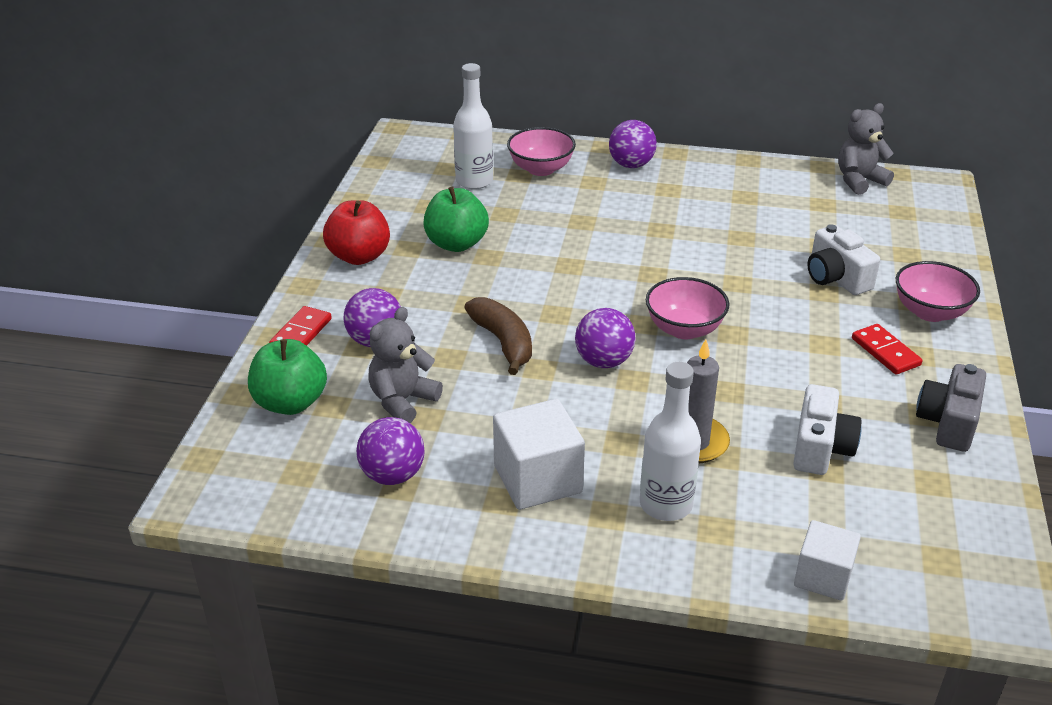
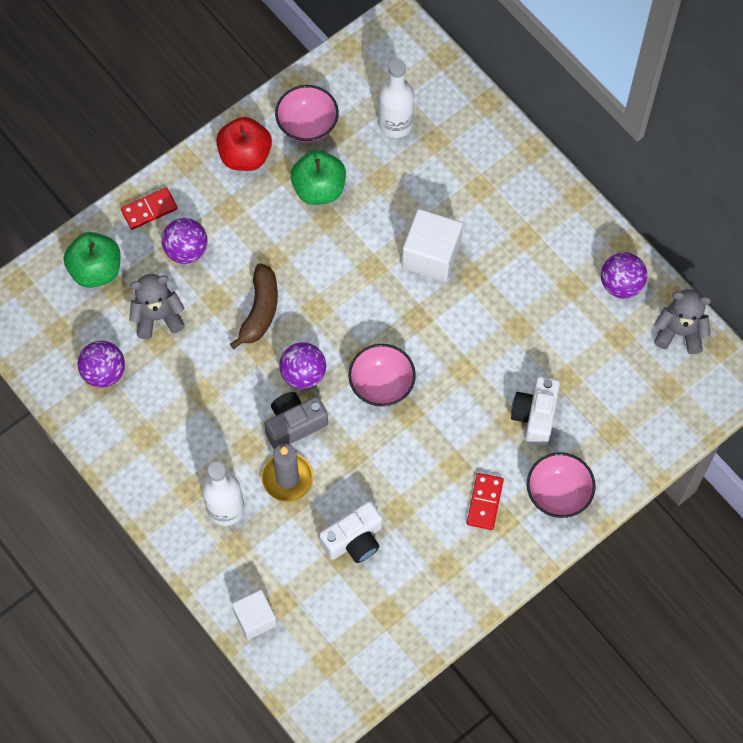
camera: 40 degrees right, 30 degrees up
(537, 479) = (176, 436): white cube -> white cube (431, 255)
(541, 169) = (457, 144): pink bowl -> pink bowl (307, 125)
(631, 165) = (528, 187): purple ball -> purple ball (621, 284)
(948, 423) = (451, 583): grey camera -> grey camera (294, 424)

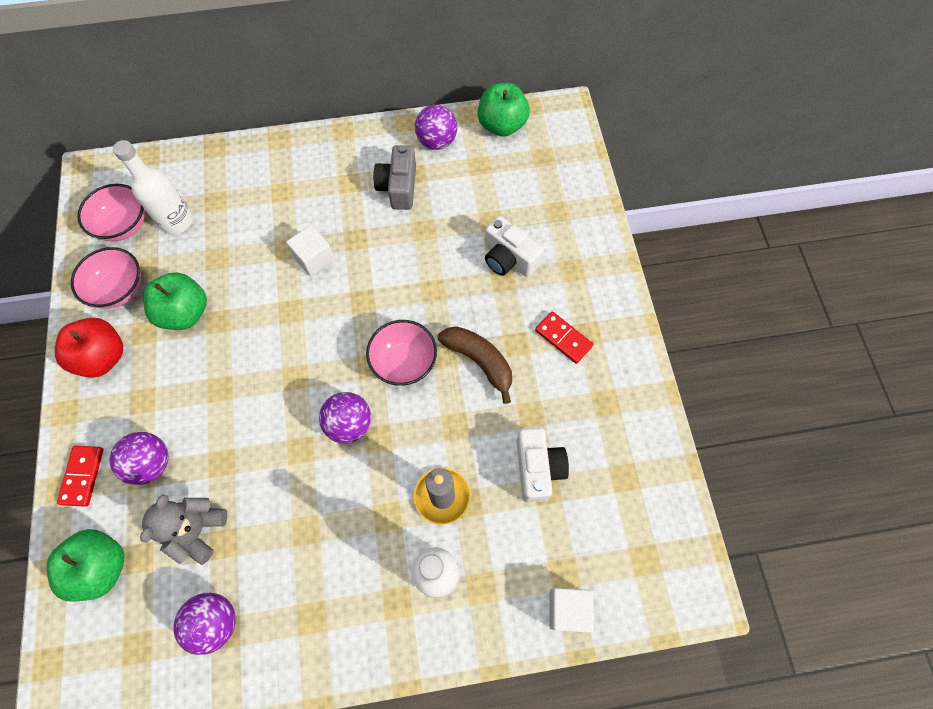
camera: 60 degrees left, 0 degrees up
(260, 311) = (261, 428): brown banana -> brown banana (479, 361)
(294, 424) = (393, 460): grey camera -> grey camera (398, 187)
(431, 255) = (314, 258): white cube -> white cube, size x0.65
(558, 493) = (587, 278): pink bowl -> pink bowl (124, 225)
(679, 332) = (502, 125): grey teddy bear -> green apple

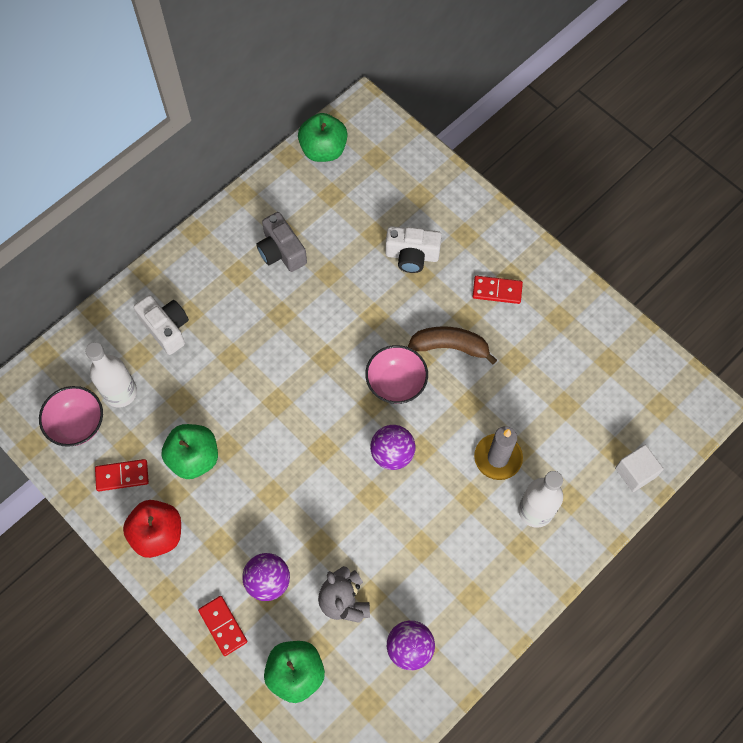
camera: 35 degrees left, 0 degrees up
(119, 289) = (122, 476): pink bowl -> red domino
(314, 258) = (261, 350): white cube -> none
(436, 141) = (281, 195): purple ball -> none
(537, 468) = (548, 394): white camera -> white camera (166, 328)

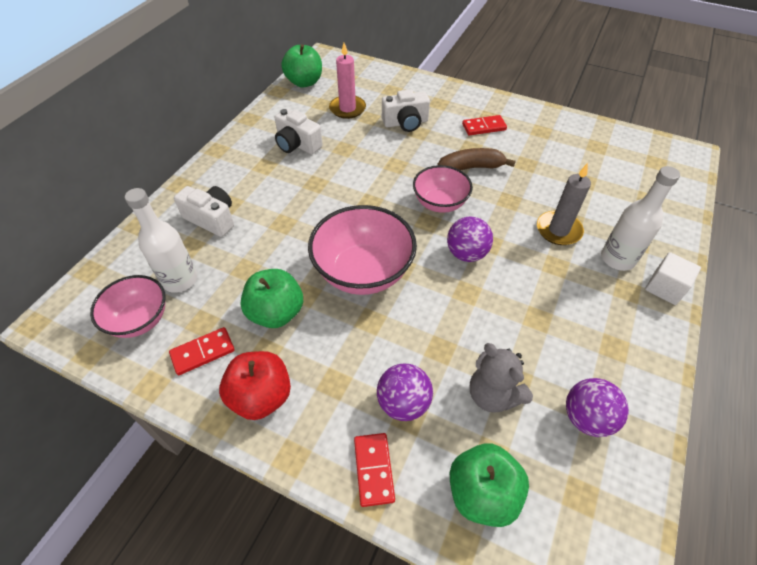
camera: 20 degrees left, 15 degrees down
(223, 626) = (374, 469): red domino -> red domino turned 45 degrees clockwise
(281, 251) = (297, 144): grey camera -> white camera
(286, 441) = (363, 272): none -> pink bowl
(356, 211) = (347, 109): none -> pink candle
(635, 472) = (673, 208): white cube -> white cube (665, 288)

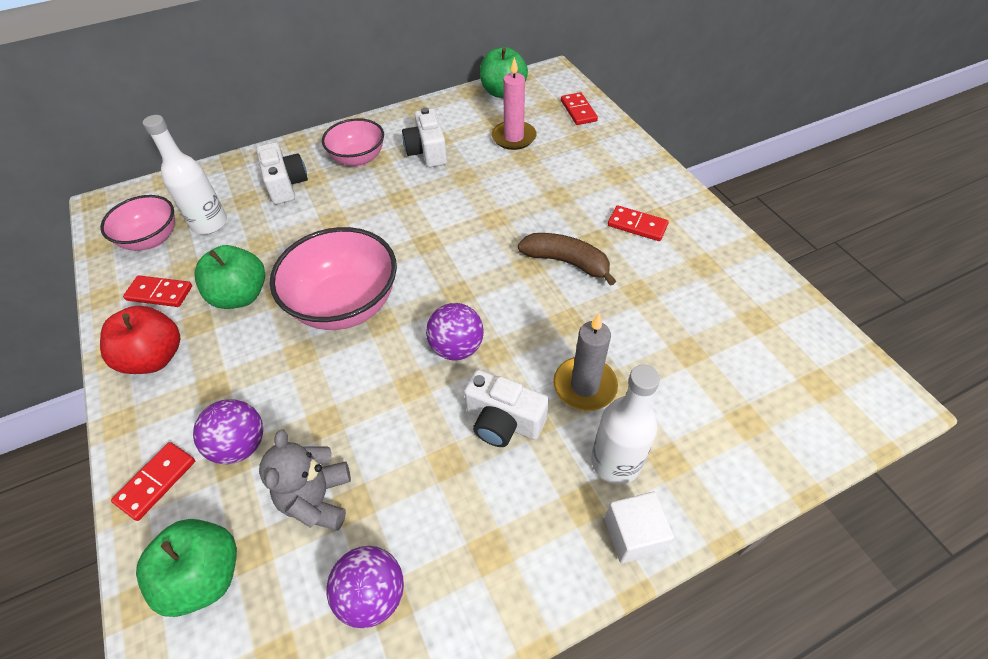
camera: 40 degrees right, 0 degrees up
(370, 74) = (578, 111): none -> red domino
(405, 123) = (555, 179): white camera -> white camera (503, 421)
(440, 203) = (491, 281): pink bowl -> pink bowl (358, 158)

